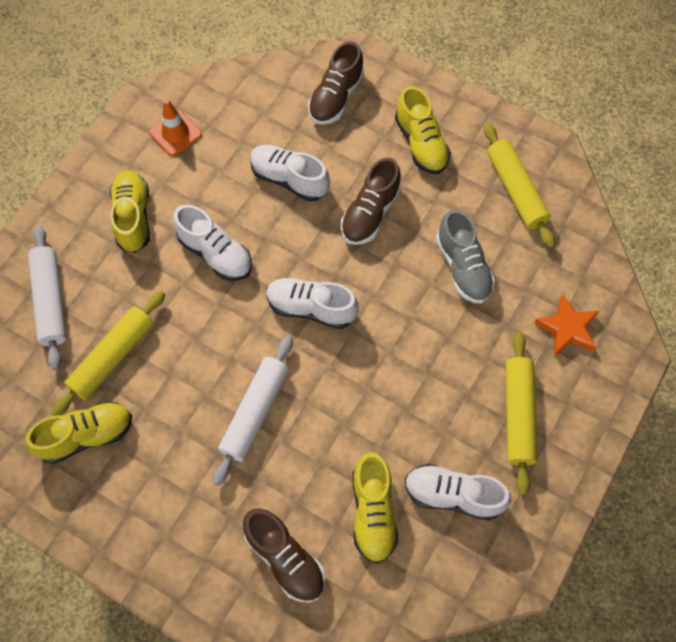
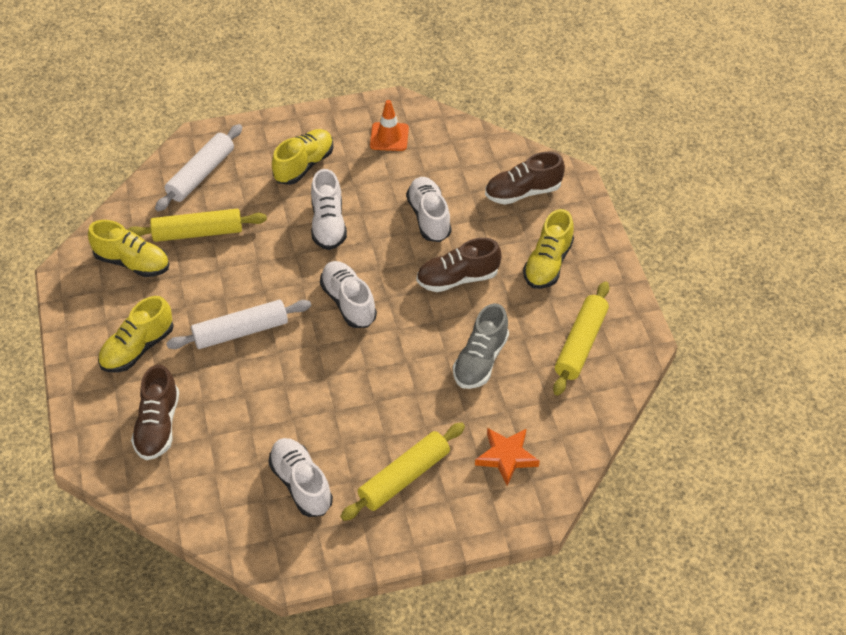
camera: 45 degrees right, 15 degrees down
(373, 512) = (240, 448): yellow shoe -> yellow shoe (138, 348)

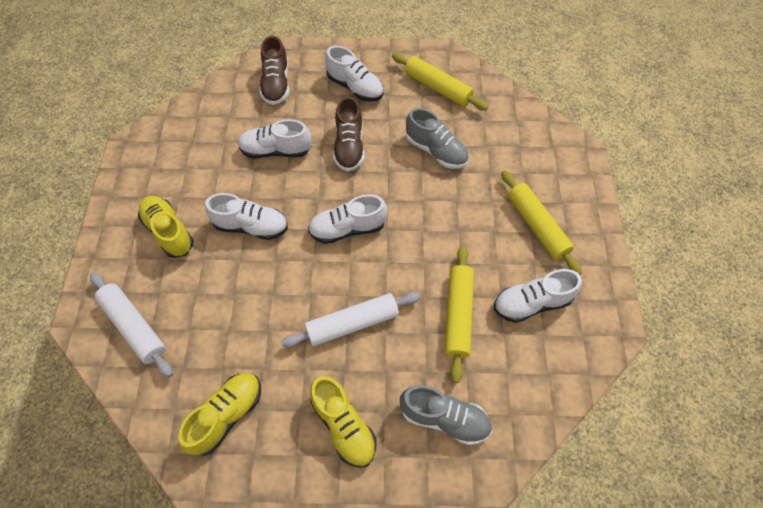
camera: 75 degrees left, 10 degrees up
(158, 425) = (444, 418): brown shoe -> grey shoe
(198, 232) = (213, 342): yellow rolling pin -> yellow rolling pin (458, 315)
(241, 331) = (352, 323): white rolling pin -> white rolling pin turned 75 degrees clockwise
(389, 137) = (168, 158): orange traffic cone -> none
(506, 457) = (529, 156): orange star -> none
(548, 264) = (355, 87): yellow shoe -> white shoe

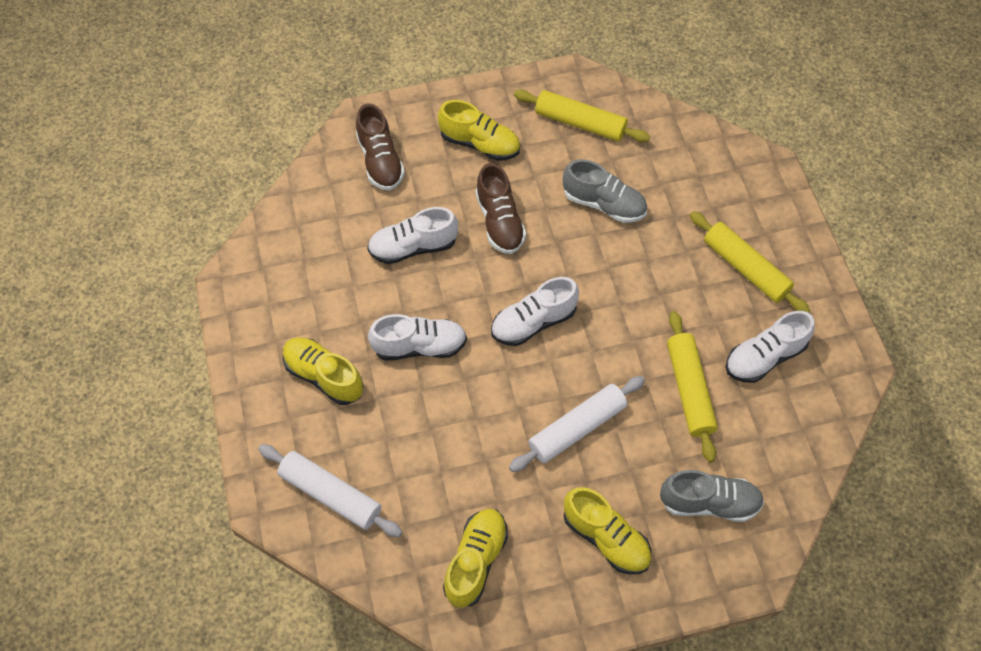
camera: 15 degrees left, 0 degrees up
(355, 87) = (480, 144): white shoe -> yellow shoe

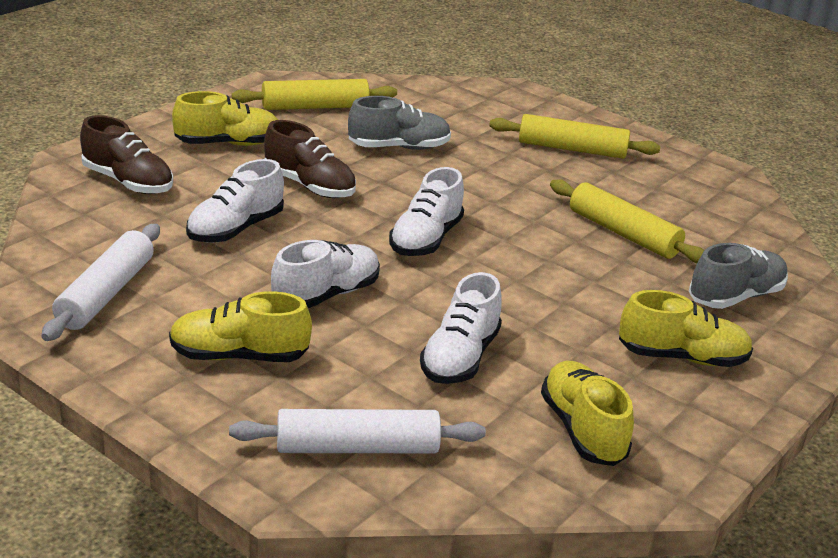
camera: 40 degrees left, 30 degrees down
(577, 428) = (557, 294): white rolling pin -> white rolling pin (105, 293)
(764, 357) = (656, 193): white shoe -> white shoe (460, 357)

